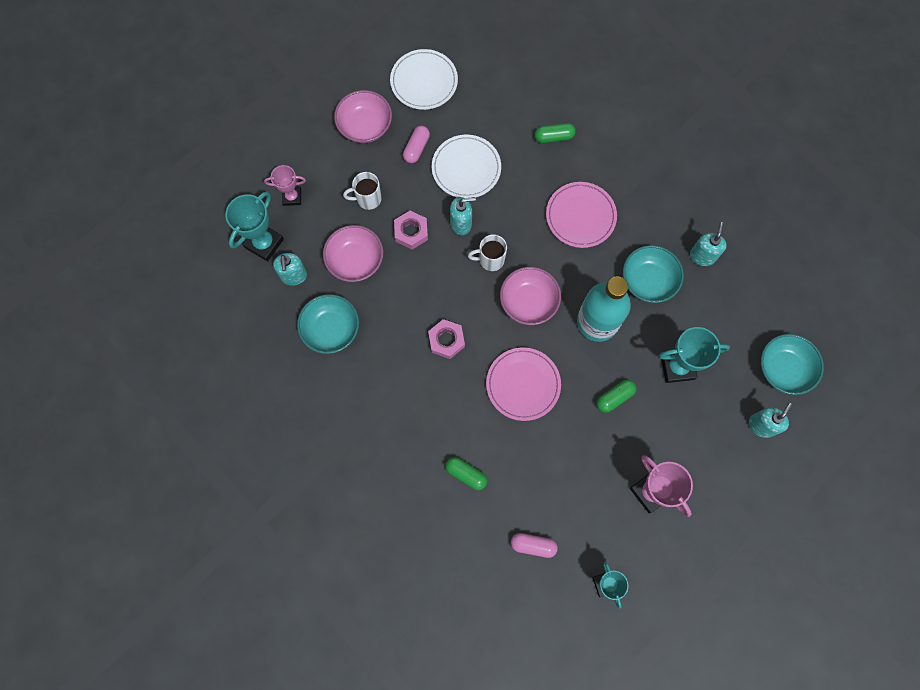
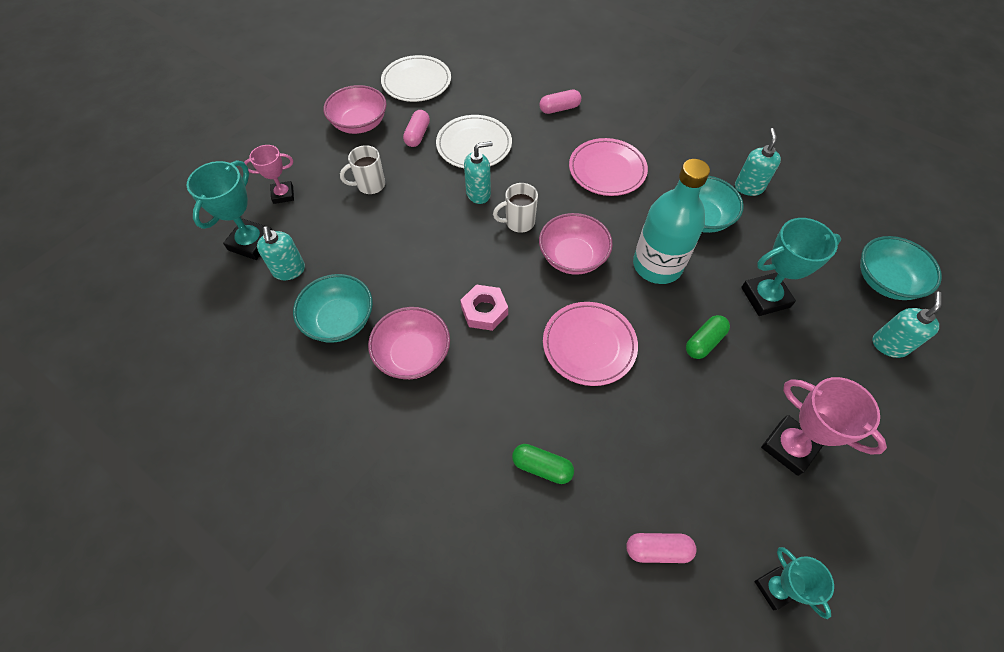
camera: 10 degrees left, 15 degrees down
(355, 260) = (362, 245): pink bowl -> pink bowl (413, 354)
(411, 232) = (423, 208): pink nut -> none
(554, 137) = (559, 108): green capsule -> pink capsule

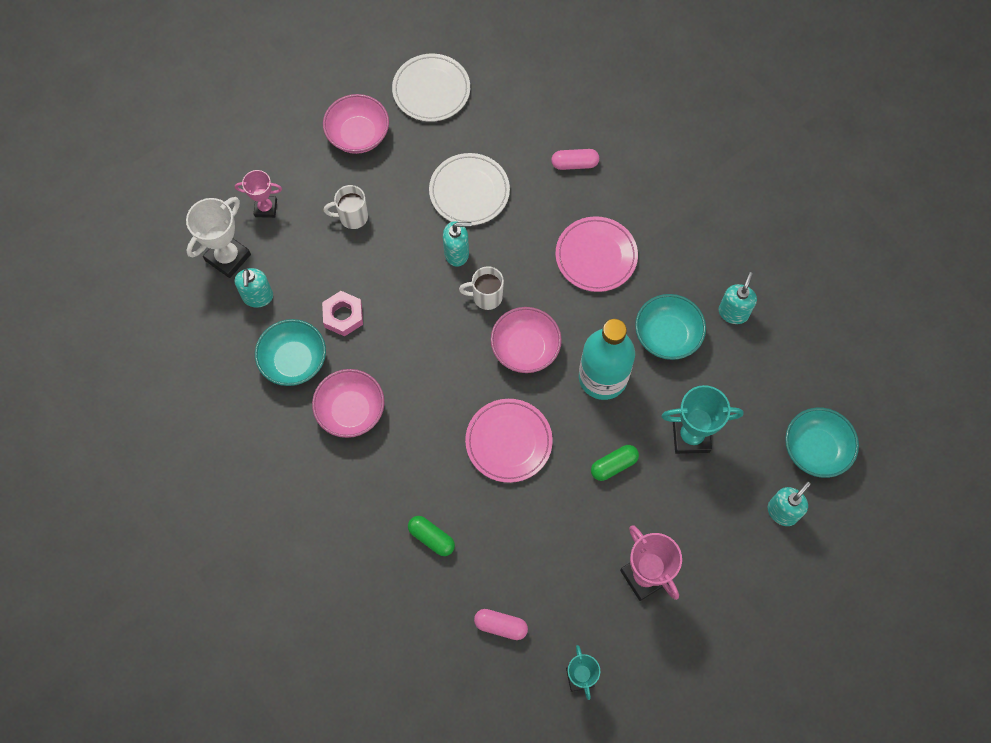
camera: 15 degrees right, 10 degrees up
(251, 243) = (228, 257): turquoise trophy -> white trophy
(417, 135) = (414, 164): pink capsule -> none
(484, 311) = (425, 384): pink nut -> pink nut (343, 316)

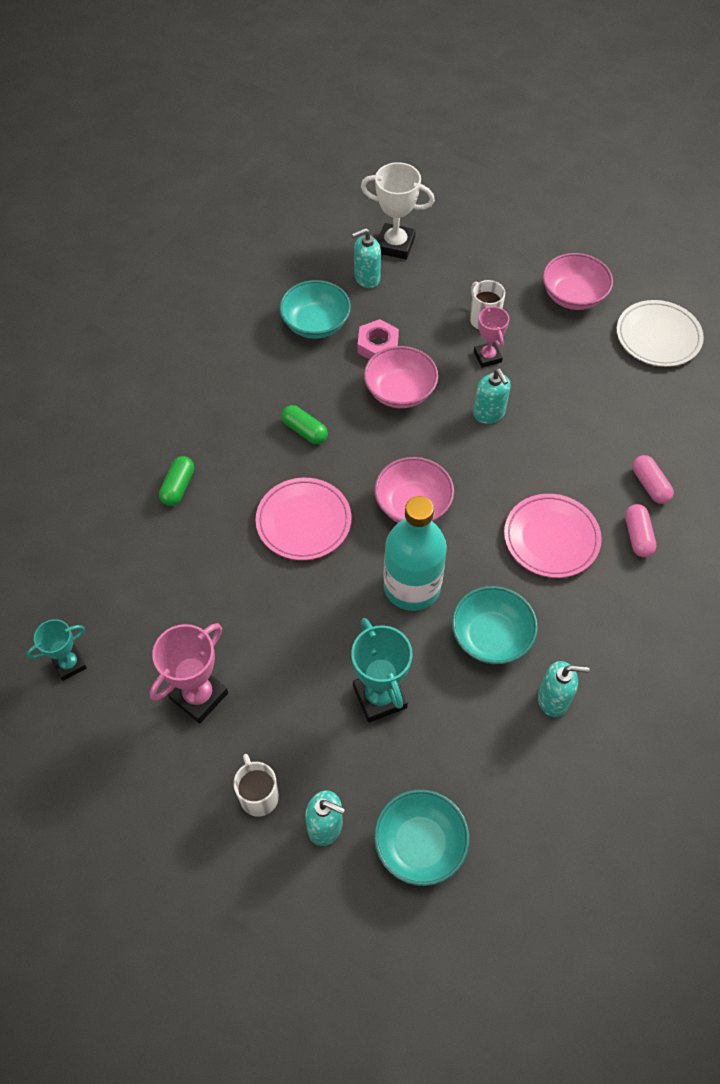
camera: 70 degrees right, 10 degrees down
(266, 208) = (458, 255): pink trophy -> pink trophy (487, 357)
(351, 410) = (284, 382): pink bowl -> pink bowl (400, 391)
(469, 191) = (563, 403): white plate -> none
(486, 297) = (454, 453): white mug -> white mug (258, 796)
(500, 626) = (105, 574): pink capsule -> pink capsule (637, 536)
(613, 465) = (315, 627): green capsule -> green capsule (305, 431)

